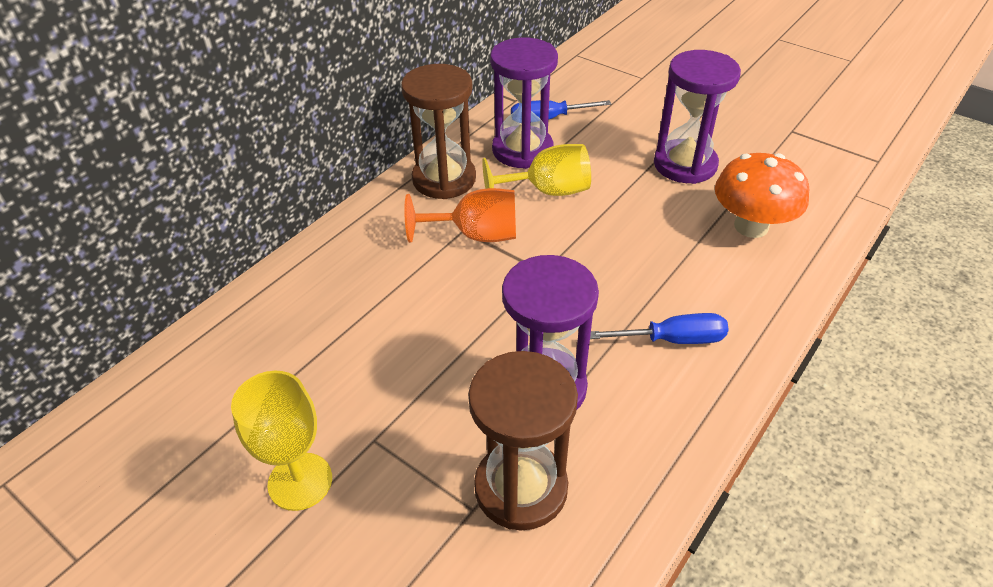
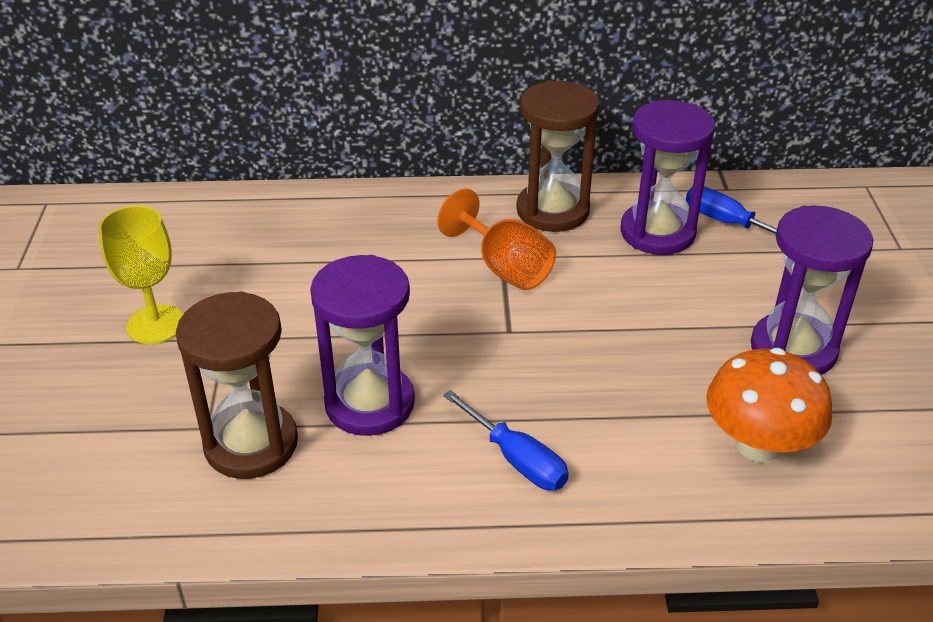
camera: 50 degrees right, 5 degrees down
(547, 191) = (619, 278): yellow goblet -> none

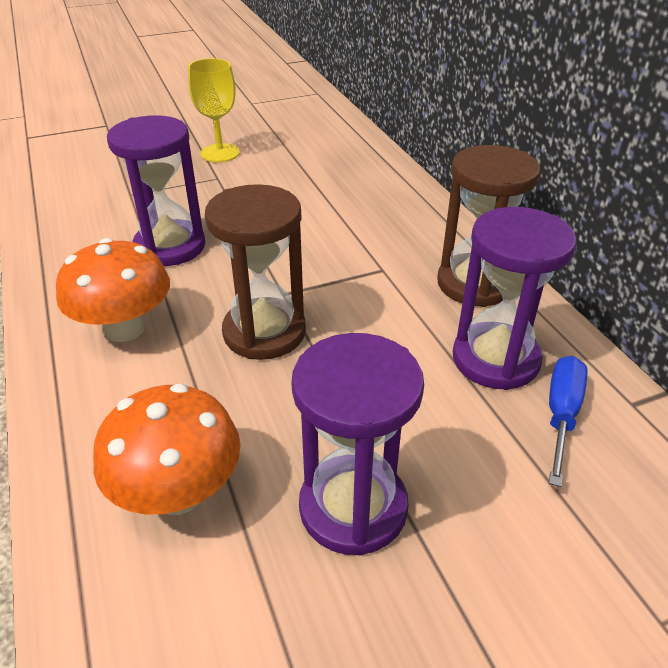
camera: 70 degrees right, 0 degrees up
(251, 444) = (117, 212): brown hourglass -> brown hourglass (264, 332)
(504, 267) = (368, 273): orange goblet -> none
(516, 459) = (125, 328): blue screwdriver -> orange mushroom

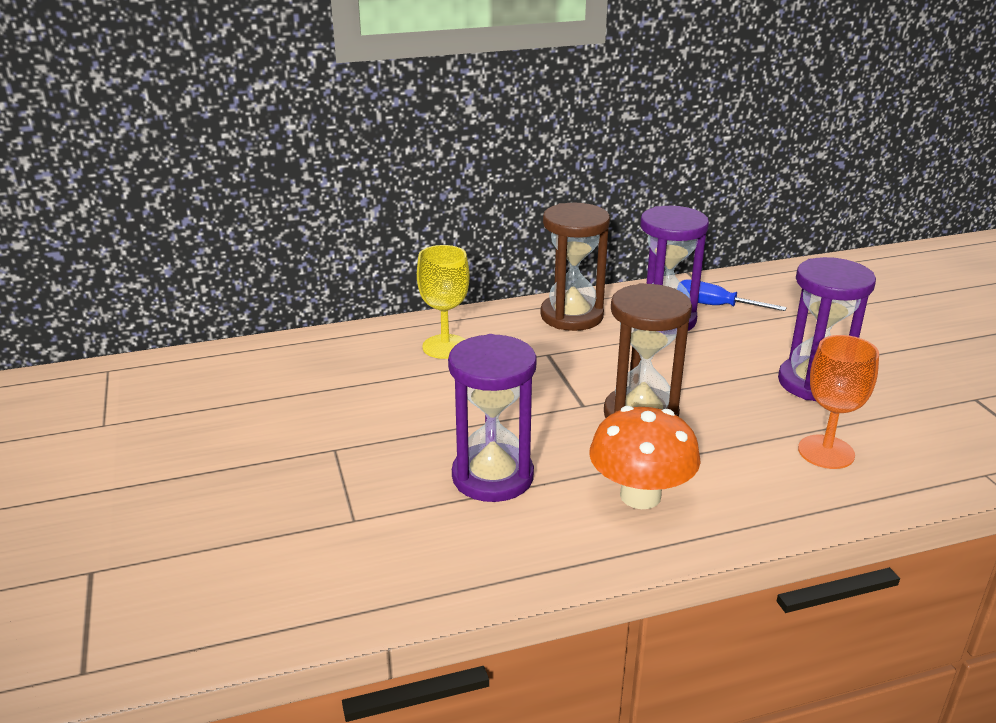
camera: 85 degrees left, 10 degrees down
(178, 492) = (826, 452): orange mushroom -> orange goblet
(220, 153) = (263, 448): yellow goblet -> yellow goblet (445, 347)

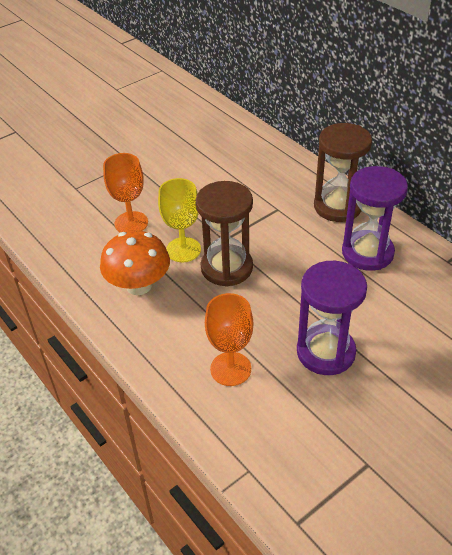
camera: 70 degrees right, 15 degrees up
(445, 347) = (257, 165): yellow goblet -> yellow goblet (183, 250)
(492, 476) = (131, 223): purple hourglass -> orange goblet
(716, 306) = (413, 277): blue screwdriver -> none

